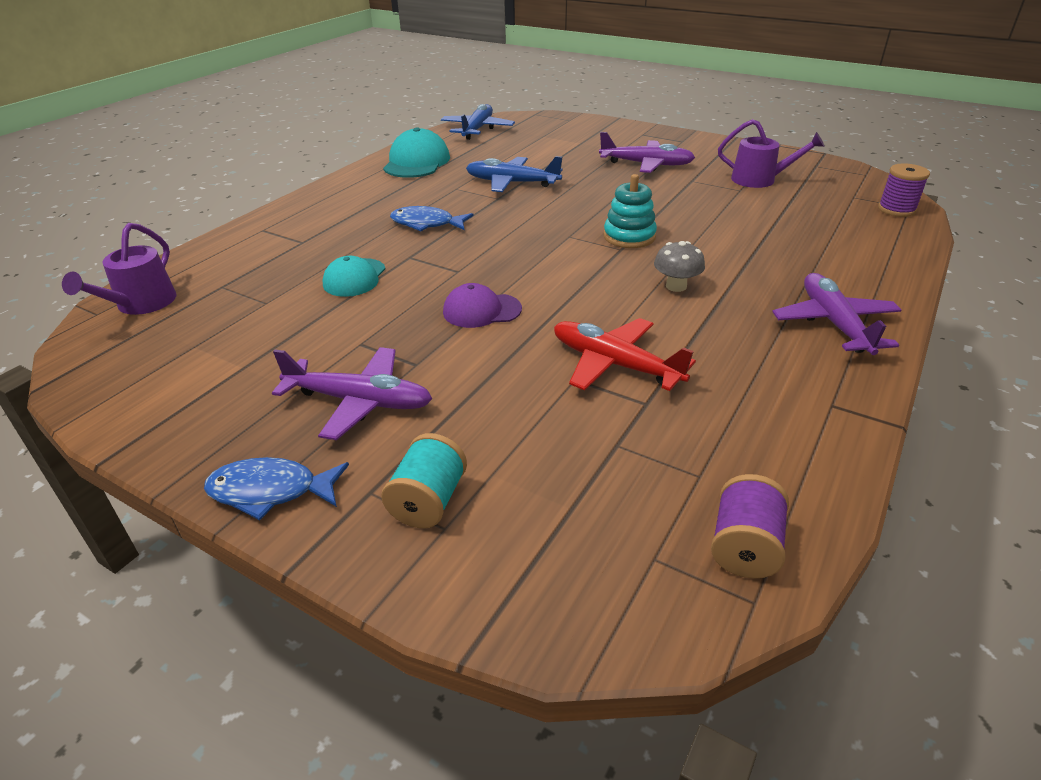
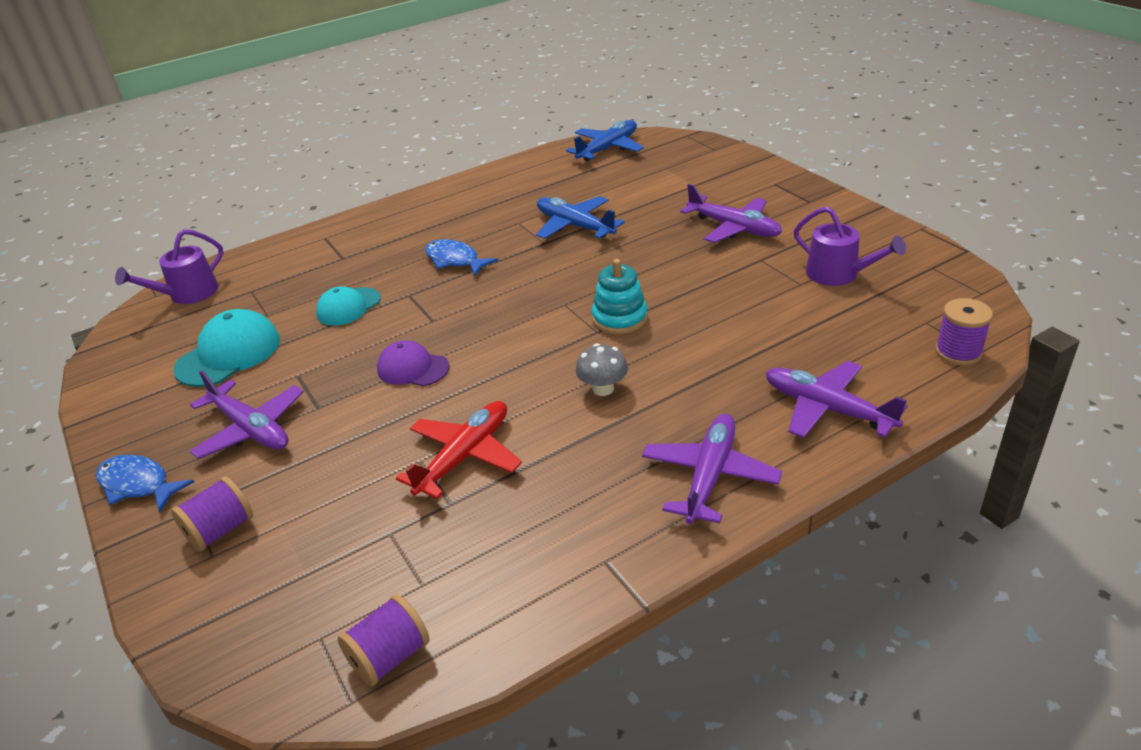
camera: 30 degrees right, 0 degrees up
(416, 162) = (513, 182): turquoise cap -> turquoise cap (229, 354)
(428, 501) = (220, 530): turquoise spool -> purple spool
(615, 365) = (464, 456): red plane -> red plane turned 60 degrees clockwise
(859, 261) = (828, 409): none -> purple plane

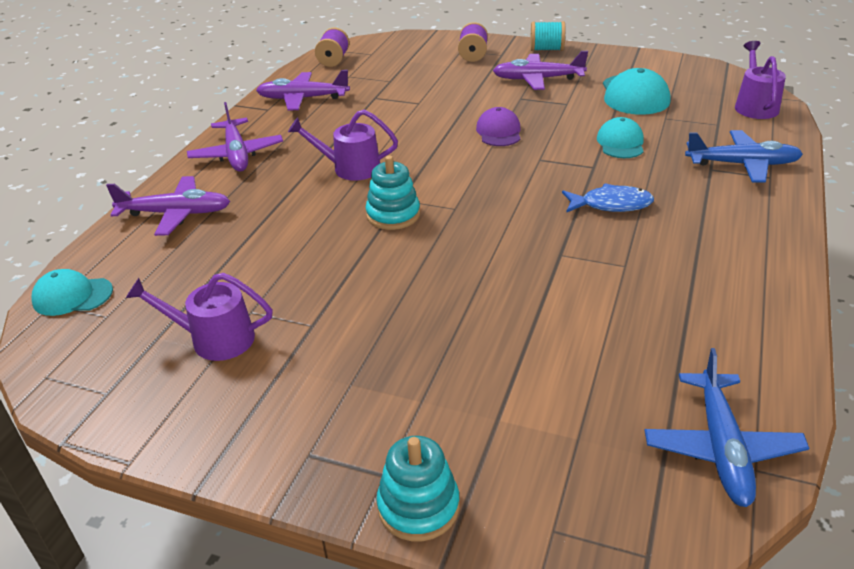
camera: 140 degrees right, 0 degrees up
(138, 485) = (546, 49): blue fish -> turquoise spool
(413, 368) = (499, 132): purple cap -> purple cap turned 75 degrees counterclockwise
(464, 456) = (394, 112): red plane -> none
(575, 226) = (558, 285): blue plane -> blue plane (742, 164)
(603, 389) = (350, 168): grey mushroom -> purple watering can
(733, 228) = (377, 359): purple plane -> purple plane (303, 99)
(768, 170) = (418, 506): none -> turquoise stacking toy
(958, 352) = (72, 296): purple spool -> turquoise cap

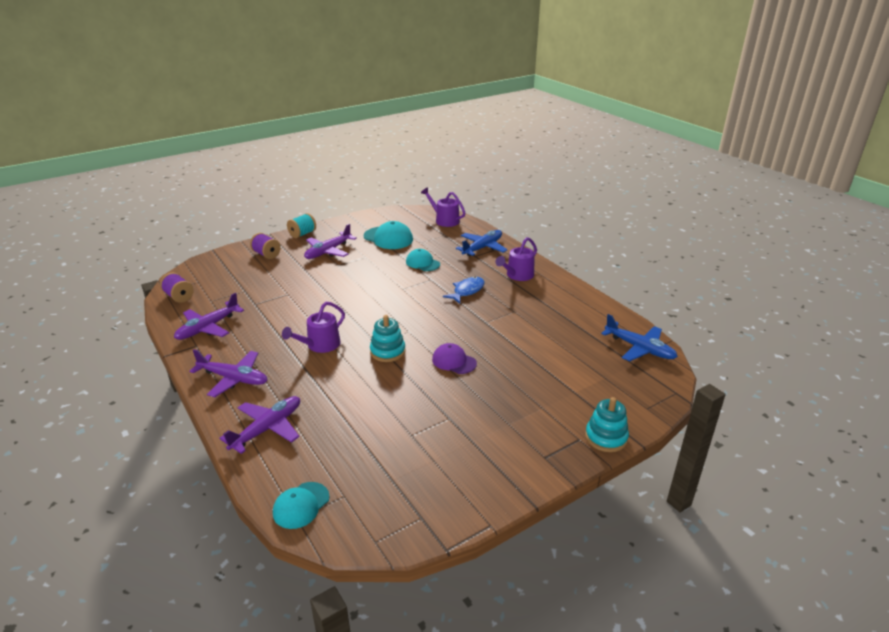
camera: 55 degrees left, 5 degrees down
(214, 339) = (420, 457): purple watering can -> purple watering can (517, 275)
(499, 132) = (360, 286): purple cap -> purple cap (454, 361)

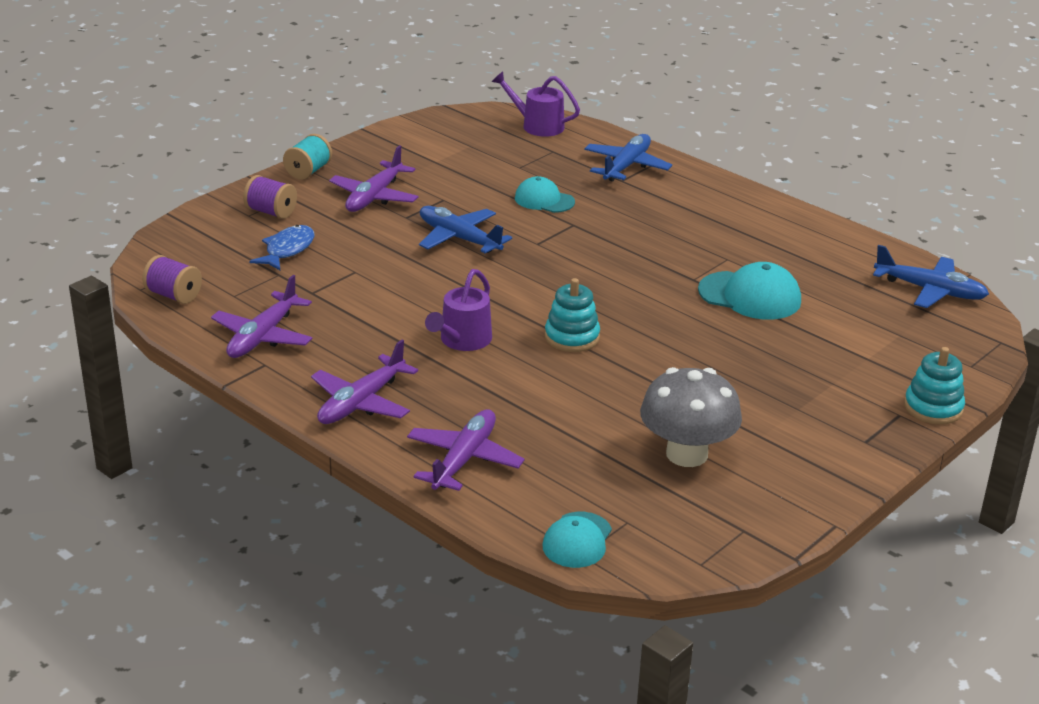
camera: 15 degrees left, 0 degrees up
(233, 378) = (362, 402): purple plane -> purple plane turned 120 degrees clockwise
(359, 281) = (459, 239): none -> blue plane
(388, 238) = (461, 165): turquoise cap -> turquoise cap (750, 296)
(414, 448) = (687, 454): none -> grey mushroom
(454, 361) = (678, 339): purple cap -> none
(467, 291) = (640, 236): blue fish -> blue fish (287, 250)
(517, 275) = (705, 204): purple watering can -> none

